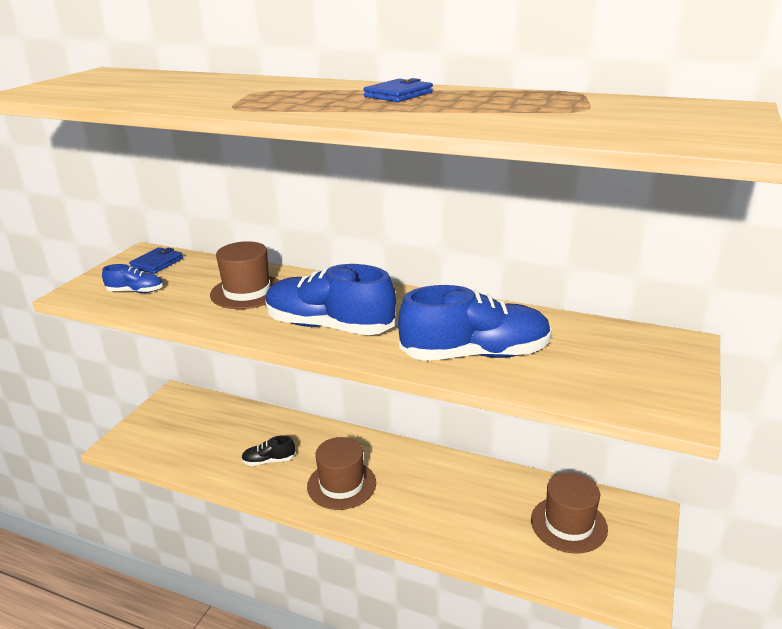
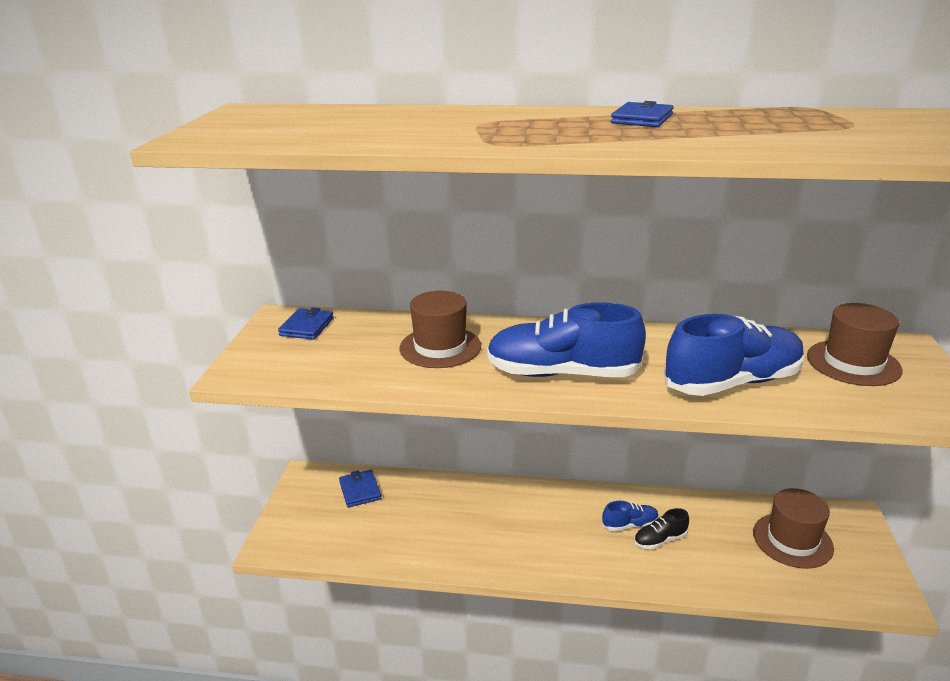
camera: 15 degrees left, 0 degrees up
(135, 291) = (309, 362): blue shoe -> blue shoe (630, 525)
(209, 413) = (360, 490): none -> blue wallet
(269, 461) = (458, 531): black shoe -> black shoe (660, 540)
(341, 484) = (551, 542): brown hat -> brown hat (853, 363)

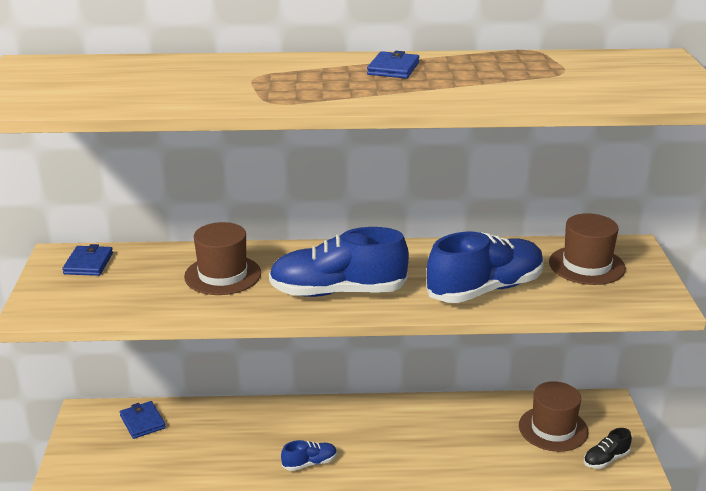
camera: 10 degrees left, 0 degrees up
(630, 525) = (407, 429): blue shoe -> blue shoe (309, 463)
(660, 540) = (435, 440): black shoe -> black shoe (606, 459)

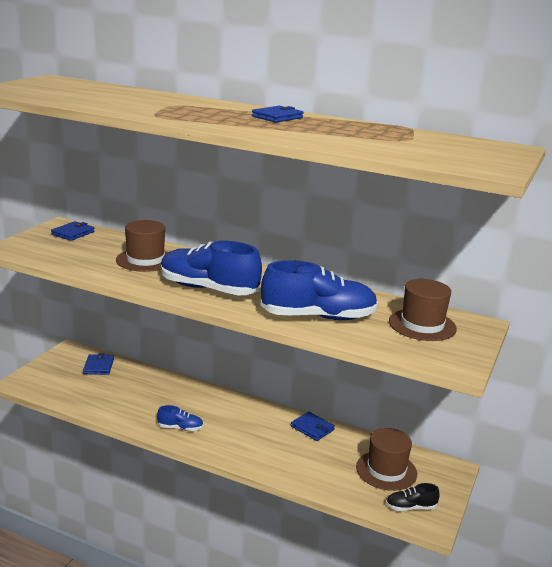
camera: 25 degrees right, 5 degrees down
(445, 409) = (312, 428): none -> blue wallet

